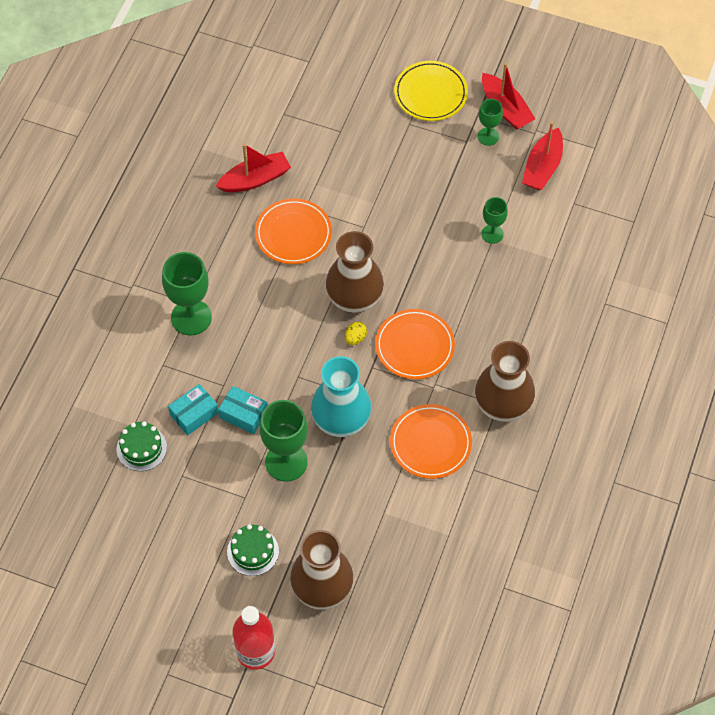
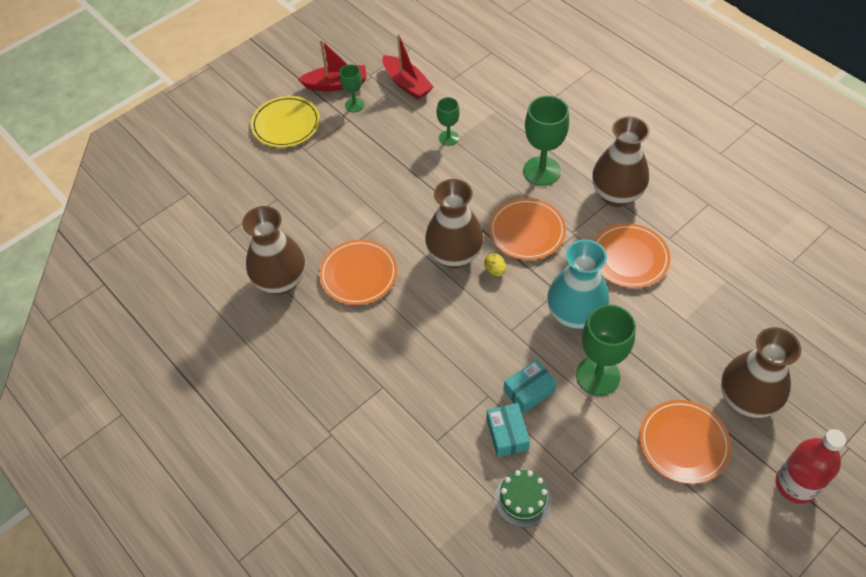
camera: 60 degrees left, 5 degrees down
(191, 317) = (397, 394): green goblet -> green goblet (542, 171)
(253, 551) = (683, 443): green cake -> orange plate
(255, 179) = (281, 281): red boat -> brown vase

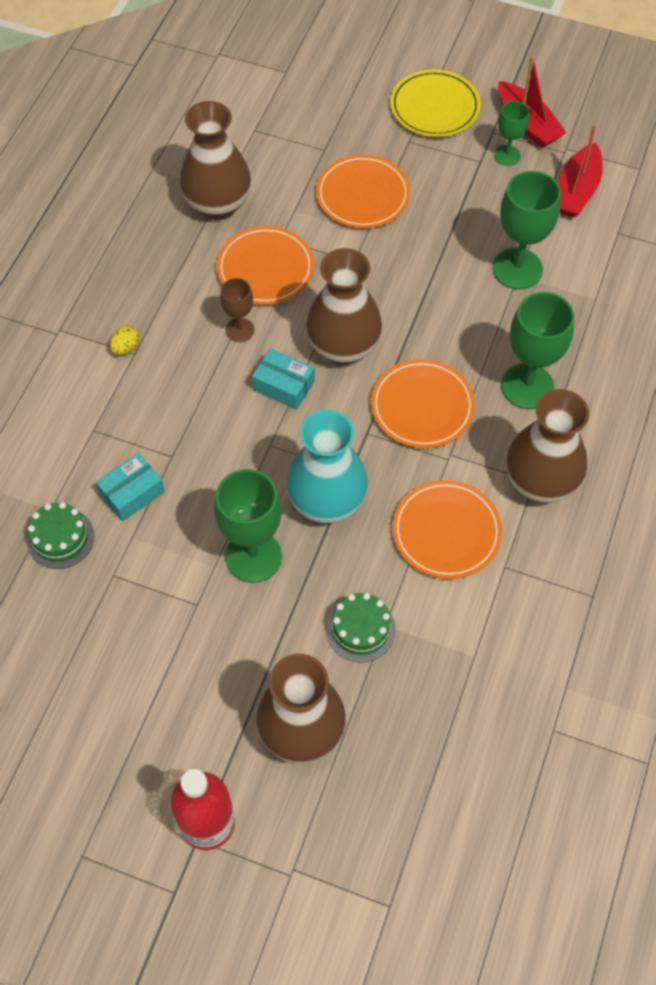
camera: 60 degrees right, 5 degrees up
(402, 311) = (239, 330): none -> brown goblet
(448, 138) = (517, 269): green goblet -> green goblet, size x1.79
(495, 270) = (345, 396): yellow egg -> yellow egg (126, 348)
(529, 391) = (197, 494): turquoise box -> turquoise box (283, 386)
(682, 334) = (360, 629): none -> green cake
(683, 443) = (206, 679): orange plate -> orange plate (362, 195)

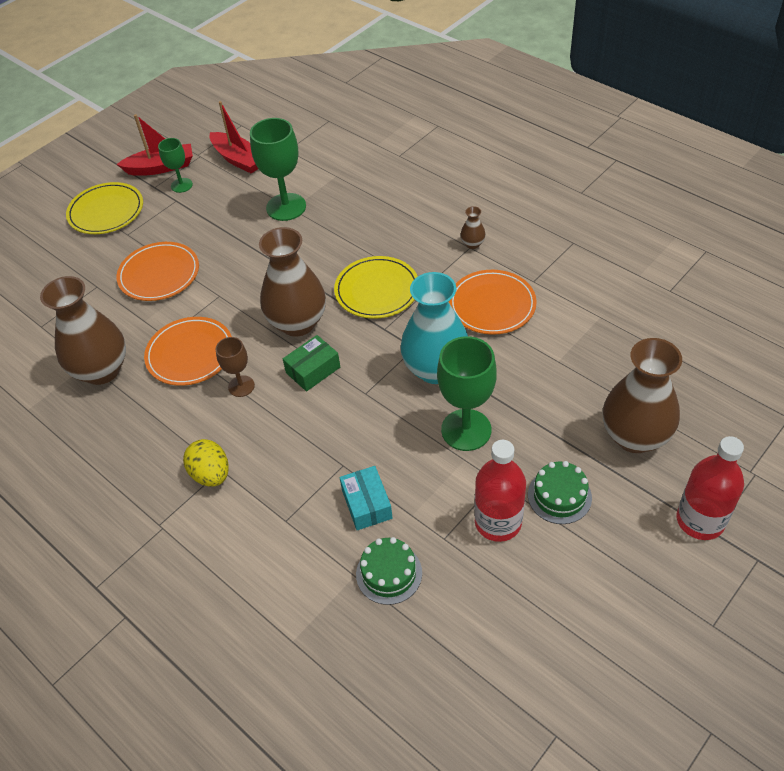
camera: 65 degrees left, 10 degrees down
(126, 348) = (211, 474): yellow egg -> yellow egg, size x1.64
(146, 619) = (498, 522): none -> red bottle
(283, 386) = (313, 370): turquoise box -> green box
(360, 629) = (556, 377): green cake -> green cake (559, 496)
(422, 406) = (377, 290): orange plate -> yellow plate
(527, 386) = (389, 229): green goblet -> none
(540, 482) = (472, 244): brown vase -> brown vase, size x0.41

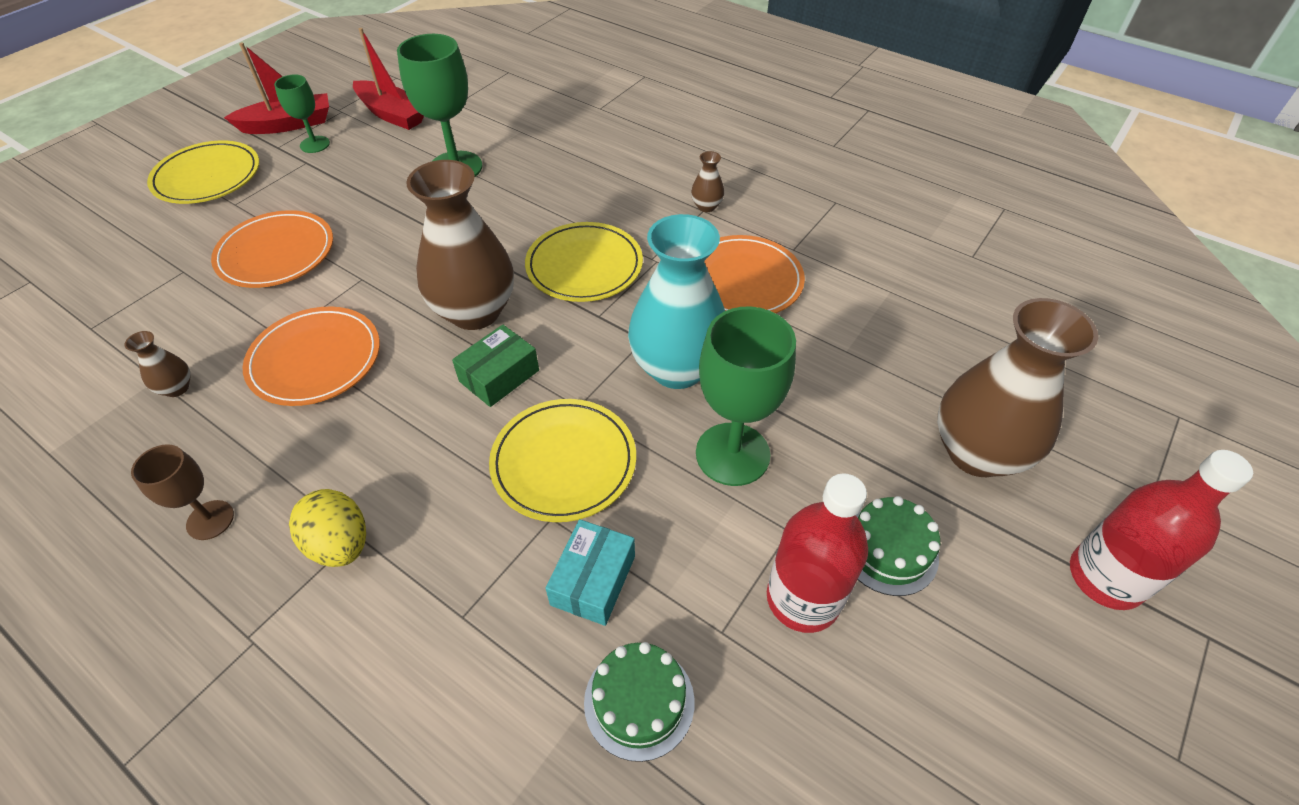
camera: 10 degrees left, 0 degrees up
(102, 370) = (177, 388): brown vase -> brown vase, size x0.41
(241, 386) = (391, 403): brown goblet -> brown goblet (210, 520)
(353, 430) = (564, 462): none -> yellow plate
(367, 504) = (593, 580): turquoise box -> turquoise box turned 45 degrees clockwise

